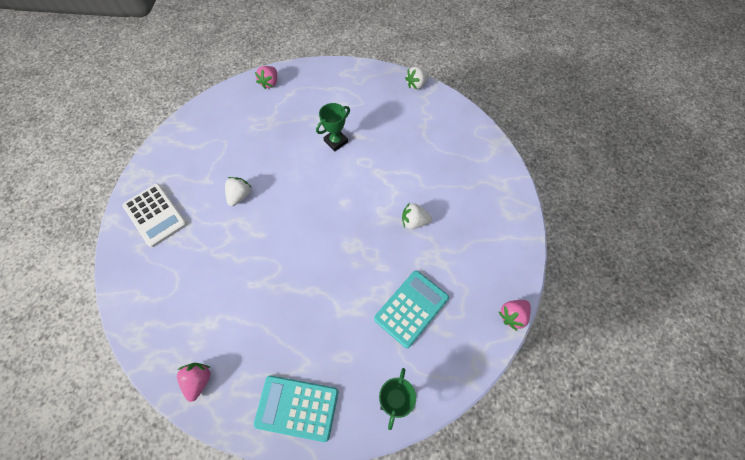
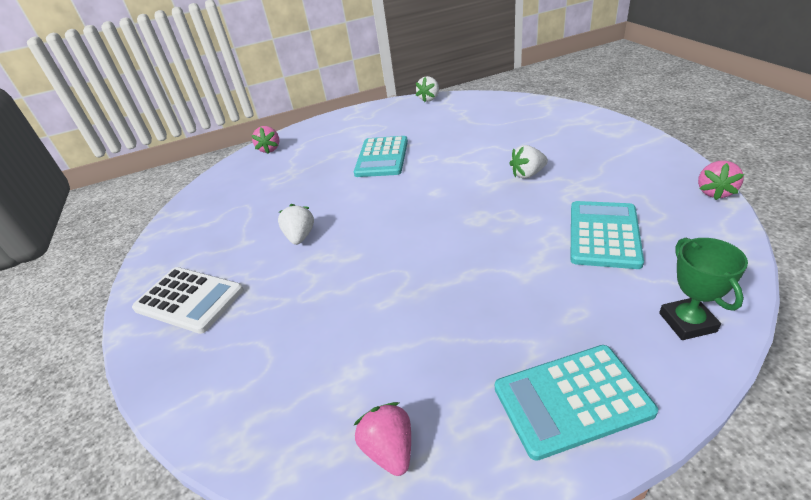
camera: 20 degrees left, 25 degrees down
(336, 141) = (382, 157): green trophy -> turquoise calculator

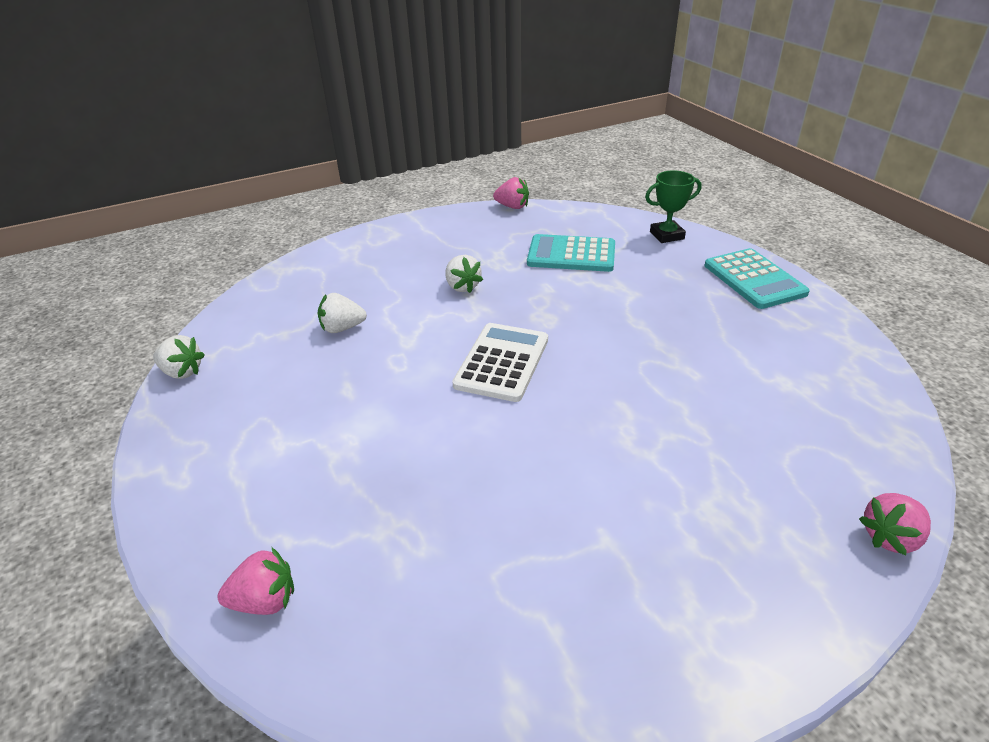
camera: 100 degrees left, 0 degrees up
(189, 300) = (749, 570): white calculator -> white calculator (502, 362)
(300, 237) = (587, 468): white strawberry -> white strawberry (342, 328)
(382, 157) = (377, 409): turquoise calculator -> none
(389, 449) = (842, 353): pink strawberry -> pink strawberry (890, 537)

